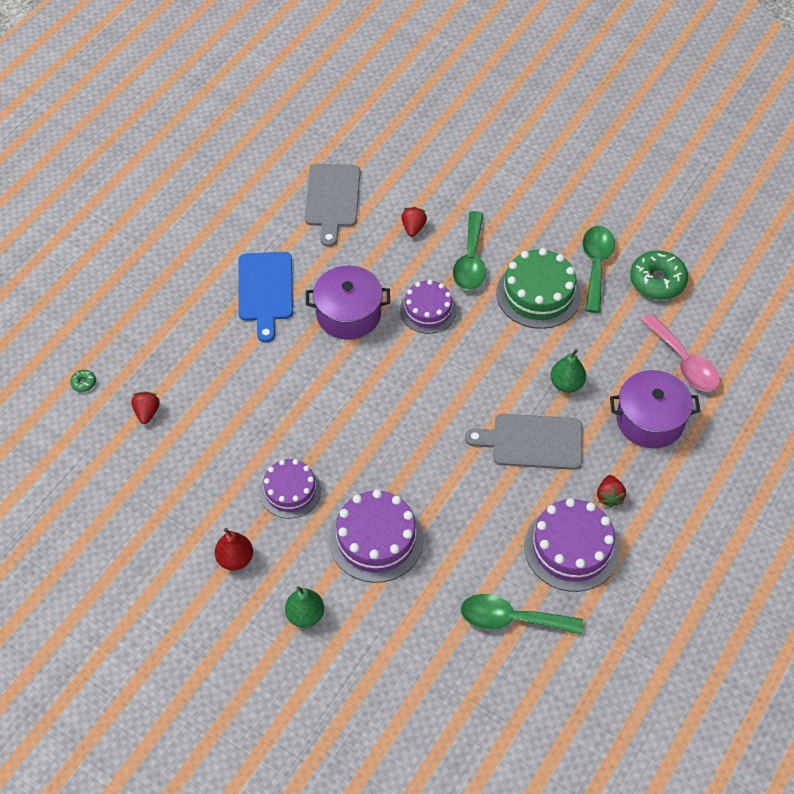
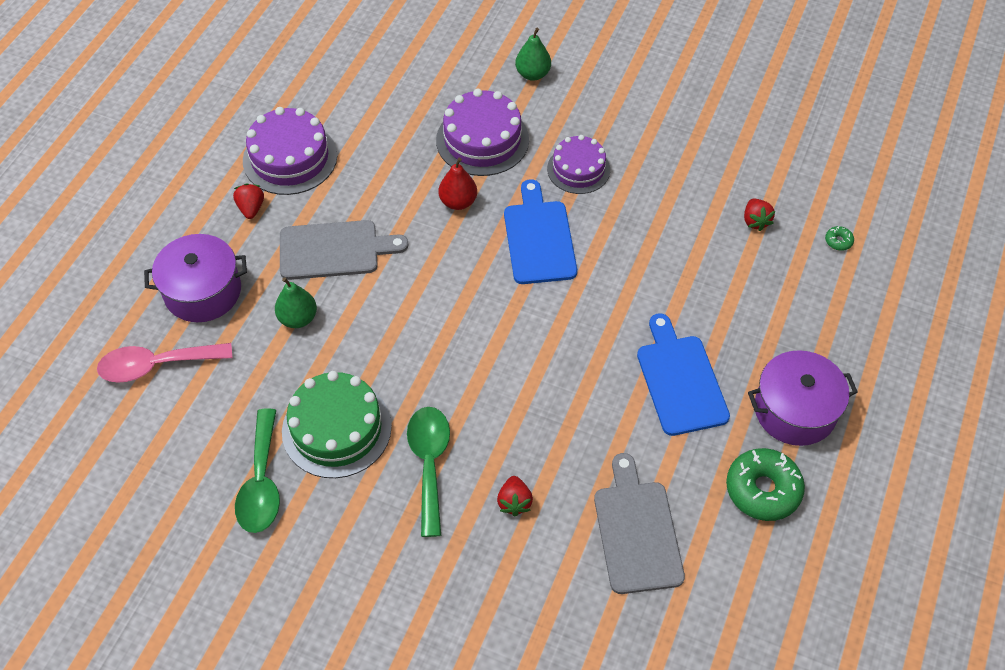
camera: 170 degrees right, 0 degrees up
(235, 559) = (611, 107): red pear -> red pear (458, 202)
(346, 425) = (539, 238): none -> blue cutting board
(348, 314) = (569, 365): purple pot -> purple pot (794, 410)
(428, 310) = (473, 385): purple cake -> none
(511, 619) = (345, 95): green spoon -> none
(657, 281) = (180, 471): green donut -> green donut (763, 489)
(684, 362) = (156, 365): pink spoon -> pink spoon turned 60 degrees counterclockwise

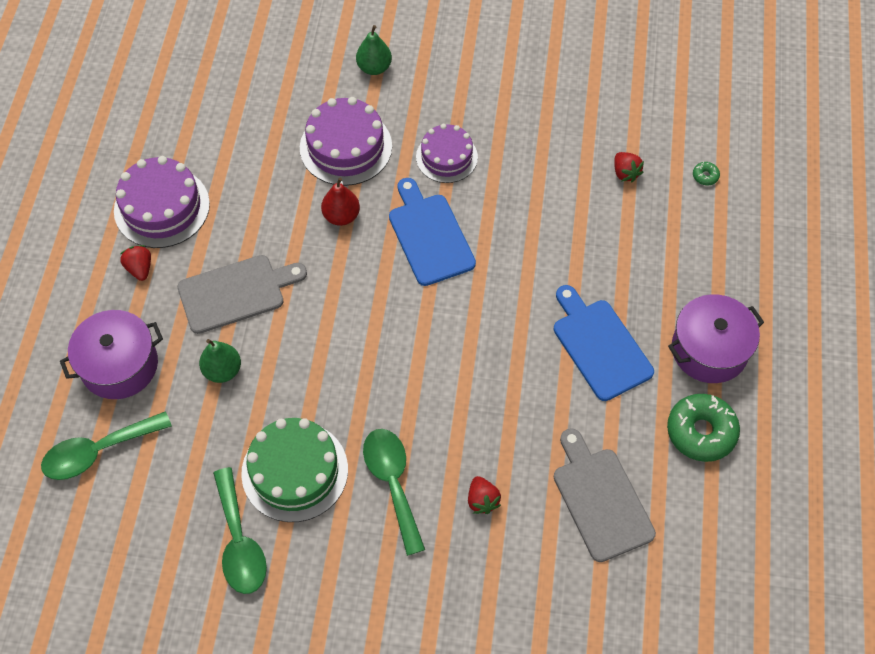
camera: 15 degrees left, 5 degrees up
(156, 365) = (98, 451): pink spoon -> green spoon

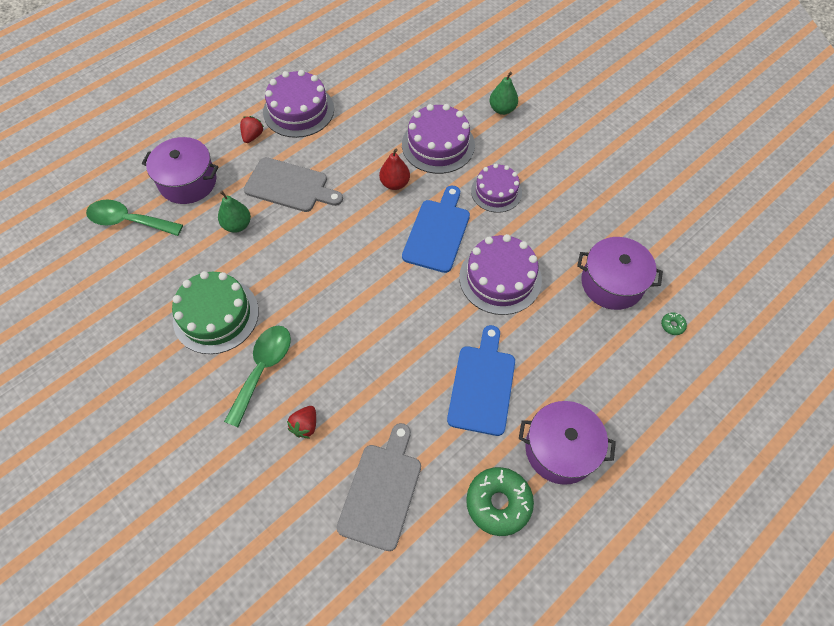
camera: 40 degrees right, 0 degrees up
(239, 542) = (144, 332): green spoon -> none
(527, 238) = (500, 278): none -> purple cake
(625, 173) = (612, 283): red strawberry -> purple pot

